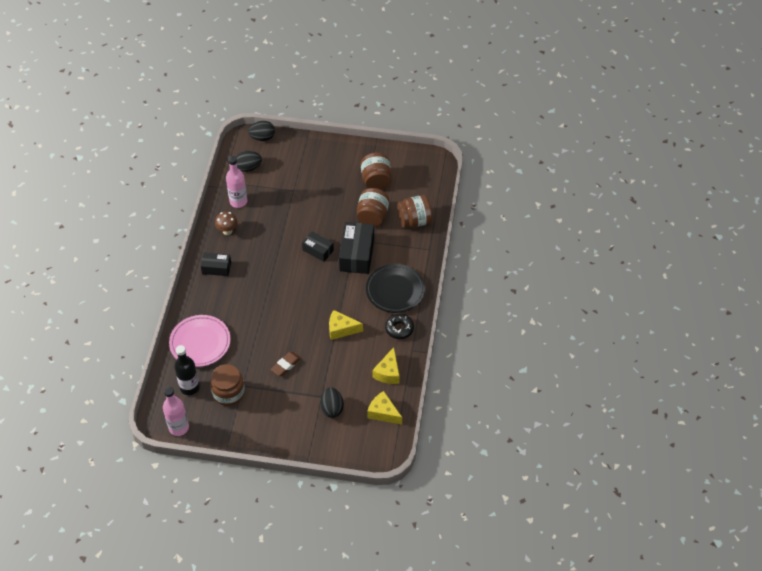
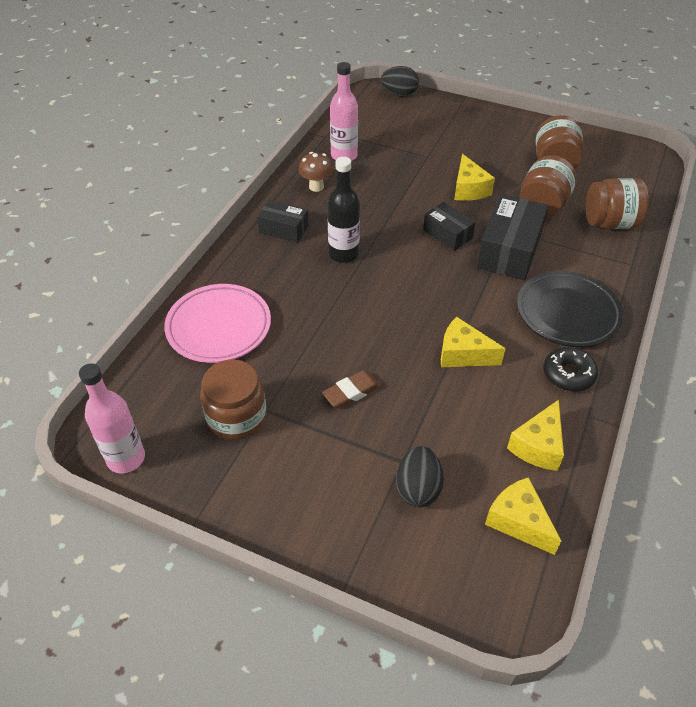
camera: 15 degrees right, 5 degrees down
(189, 387) = (173, 393): black bottle -> black bottle (343, 254)
(248, 167) = (370, 121): black egg -> none
(325, 212) = (469, 189): none -> yellow cheese

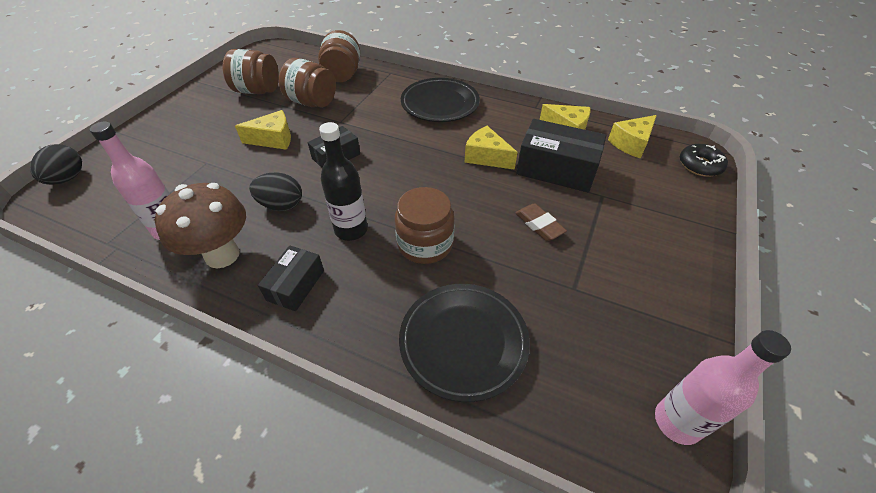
camera: 90 degrees left, 0 degrees up
(219, 327) = (463, 342): pink plate -> black plate
(236, 417) = (589, 313): brown jar -> brown jar (425, 244)
(316, 187) = (222, 255): brown mushroom -> brown mushroom, size x1.77
(418, 488) = (624, 188): black egg -> black egg (281, 205)
(463, 354) = (486, 157): yellow cheese -> yellow cheese turned 105 degrees clockwise
(509, 250) = (365, 124): black box -> black box (556, 169)
(568, 374) = (500, 110): black donut -> black donut (700, 165)

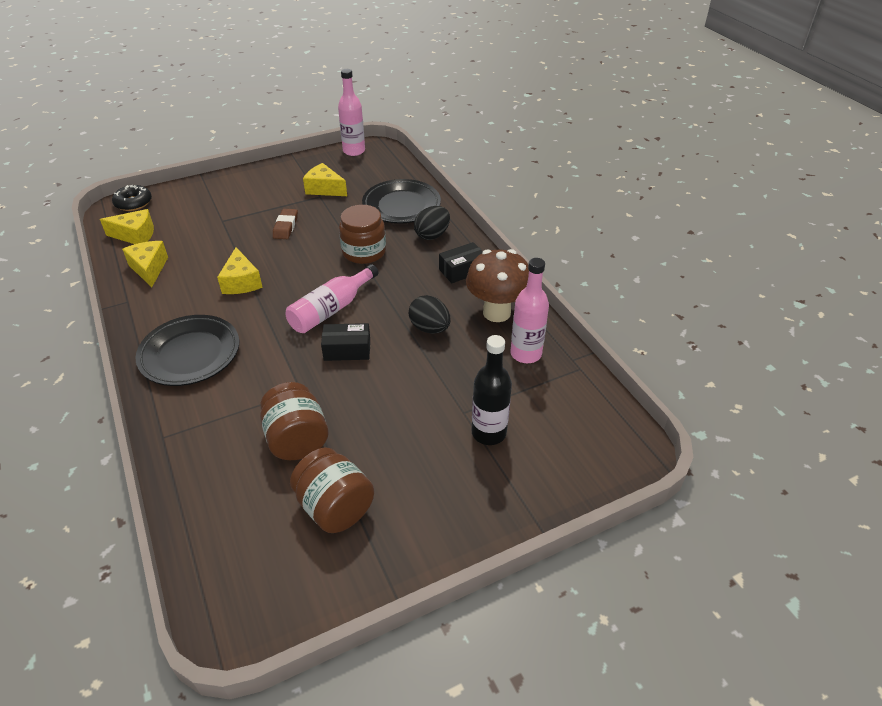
camera: 140 degrees left, 5 degrees down
(68, 178) = (609, 471): black egg -> black egg (432, 235)
(273, 139) = (382, 405): yellow cheese -> yellow cheese (324, 189)
(342, 75) = (214, 471): brown jar -> none
(351, 230) = (398, 284): black bottle -> black bottle (489, 433)
(384, 176) = (331, 309): none -> pink bottle
(556, 169) = (214, 248): black box -> none

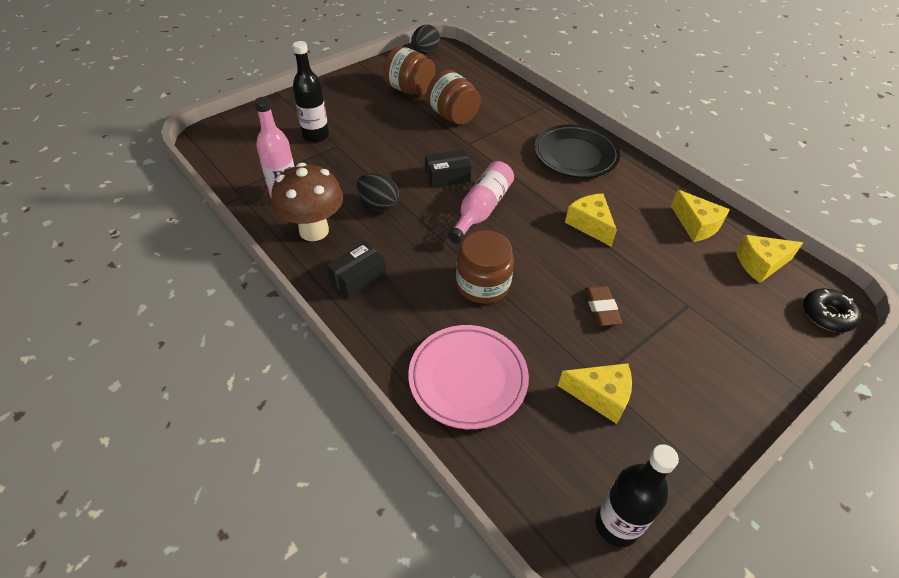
camera: 165 degrees right, 5 degrees up
(354, 151) = (616, 525): pink bottle -> black bottle
(401, 206) = (468, 379): black plate -> pink plate
(432, 235) = (407, 327): black egg -> black egg (425, 52)

